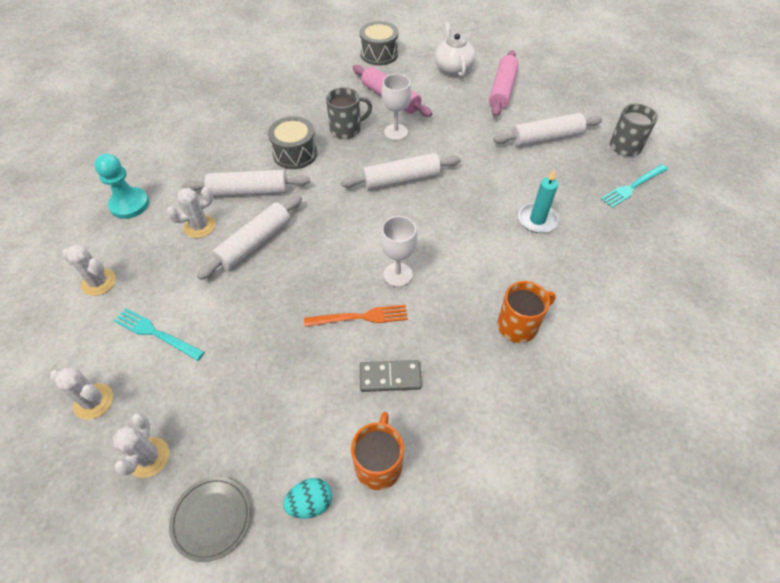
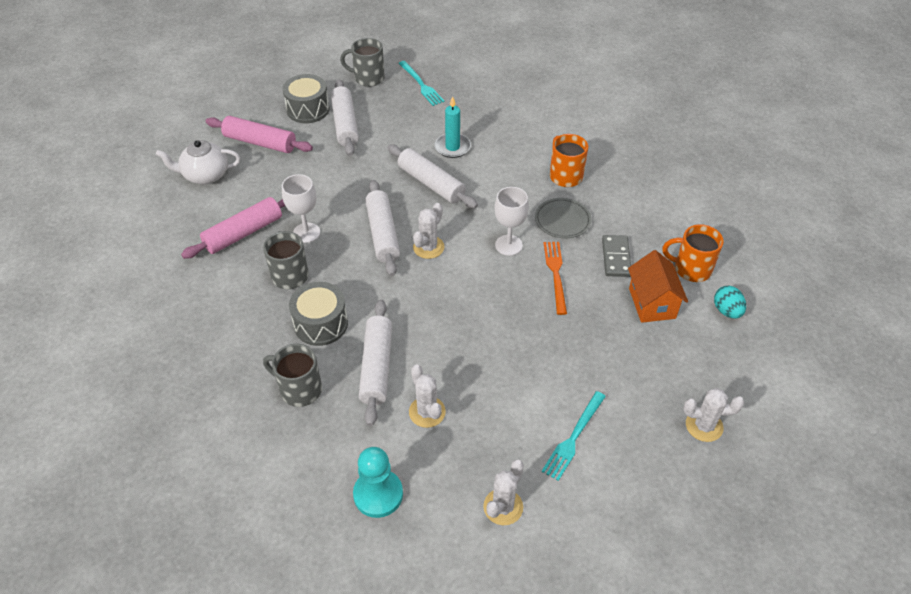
camera: 85 degrees left, 5 degrees down
(93, 401) = (653, 482): white cactus -> white cactus (428, 247)
(212, 519) = (748, 374): grey plate -> grey plate (562, 220)
(231, 150) = (299, 389): none -> grey mug
(255, 243) = (458, 357): white rolling pin -> white rolling pin (431, 183)
(321, 413) = (652, 303): none -> orange house
(379, 54) = (149, 238): grey drum -> grey drum (308, 109)

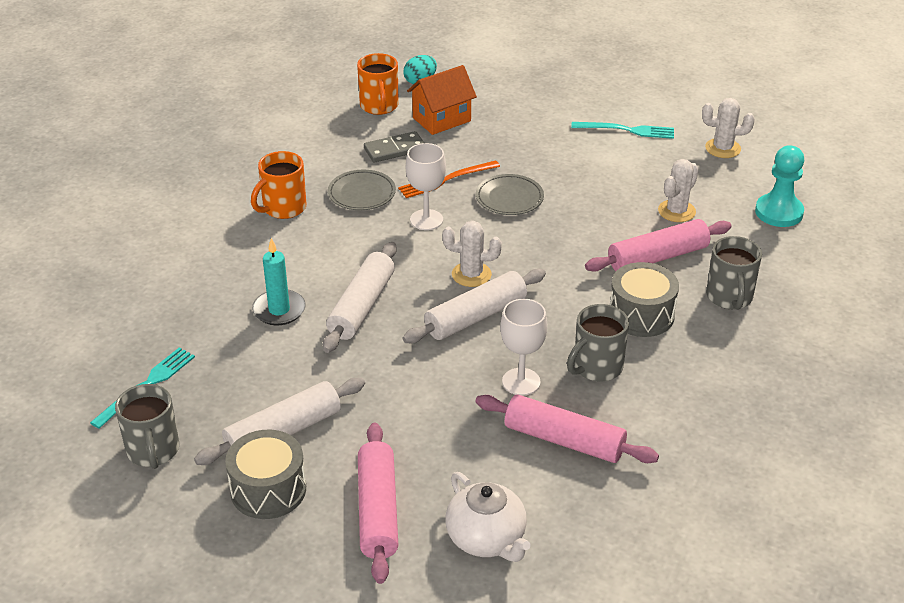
camera: 115 degrees left, 10 degrees down
(376, 367) = (658, 257): white rolling pin -> pink rolling pin
(509, 304) = (509, 198): none -> grey plate
(704, 426) = (557, 75): white cactus -> none

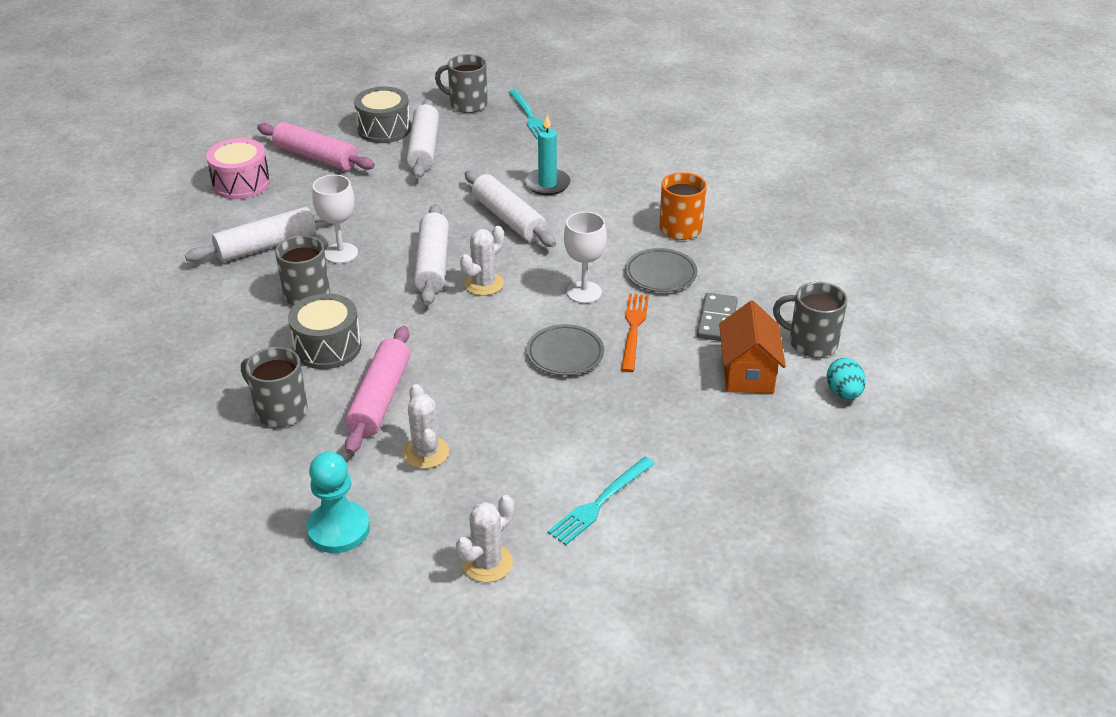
camera: 125 degrees right, 0 degrees up
(379, 106) = (811, 343): orange mug -> grey mug
(486, 539) = (241, 183): white teapot -> pink drum
(564, 440) = (266, 245): pink rolling pin -> white rolling pin

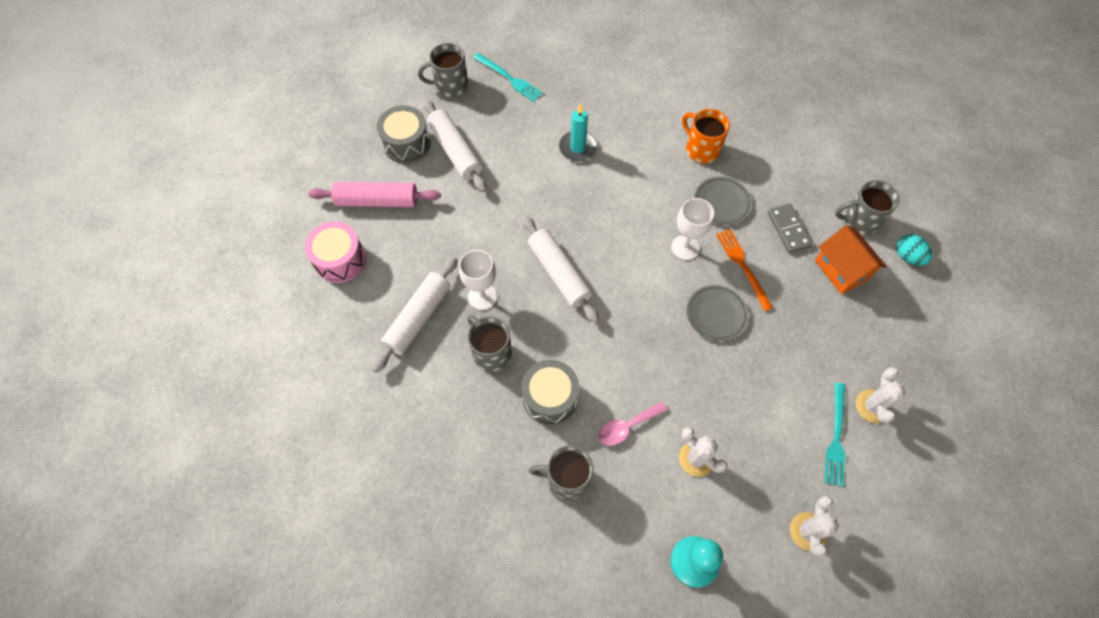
camera: 30 degrees left, 25 degrees up
(380, 398) = (626, 427): pink rolling pin -> pink spoon
(484, 284) = (611, 274): white cactus -> white cactus (872, 406)
(509, 219) = (577, 198): white rolling pin -> none

